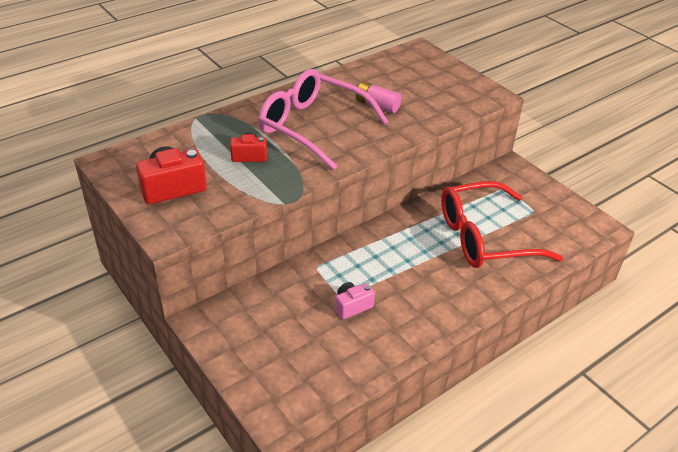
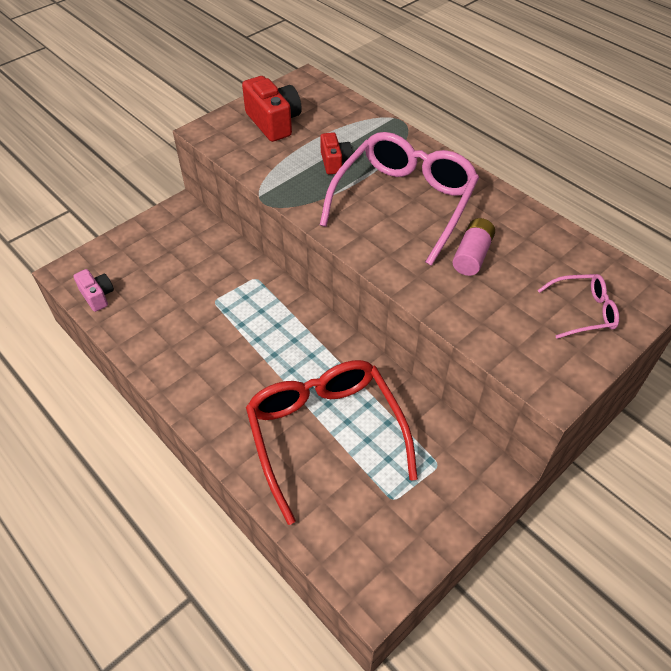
camera: 85 degrees right, 10 degrees up
(352, 306) = (200, 310): pink camera -> pink camera (97, 296)
(432, 74) = (583, 311): none -> pink glasses

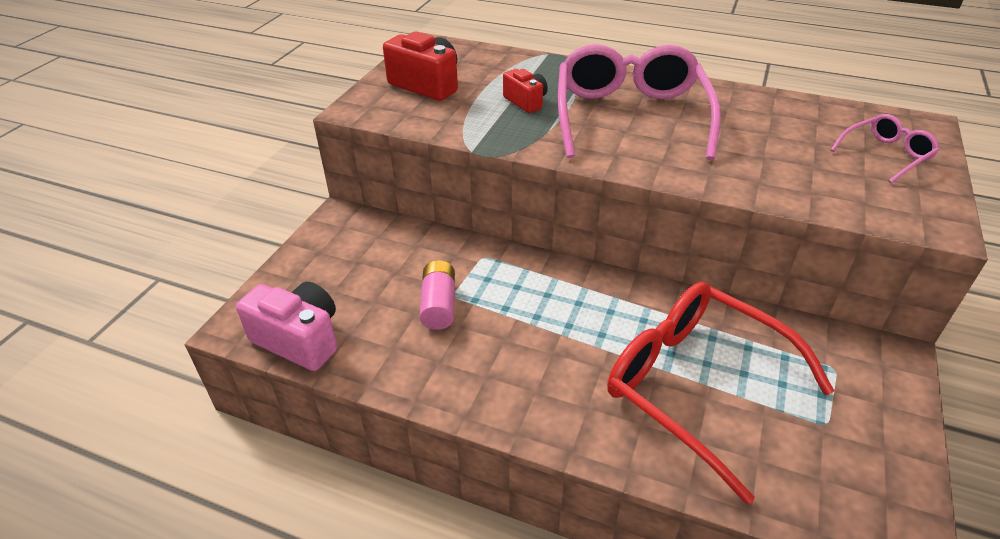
camera: 25 degrees left, 10 degrees down
(97, 296) = (299, 339): pink camera -> pink camera, size x1.67
(472, 255) = (740, 140): pink battery -> pink battery (439, 305)

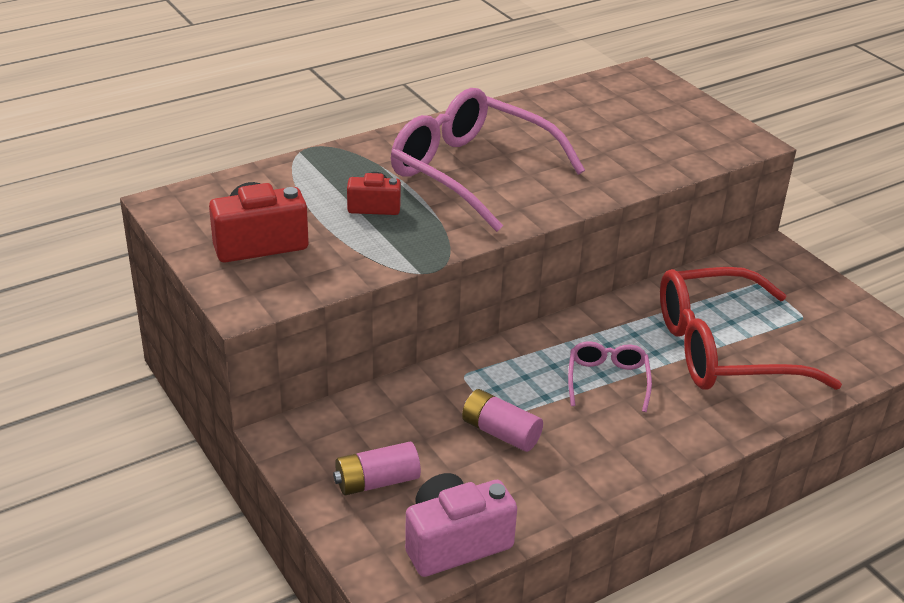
camera: 55 degrees left, 5 degrees down
(331, 273) = (377, 481): none -> pink battery
(886, 155) = (659, 108): pink glasses -> pink glasses (607, 380)

